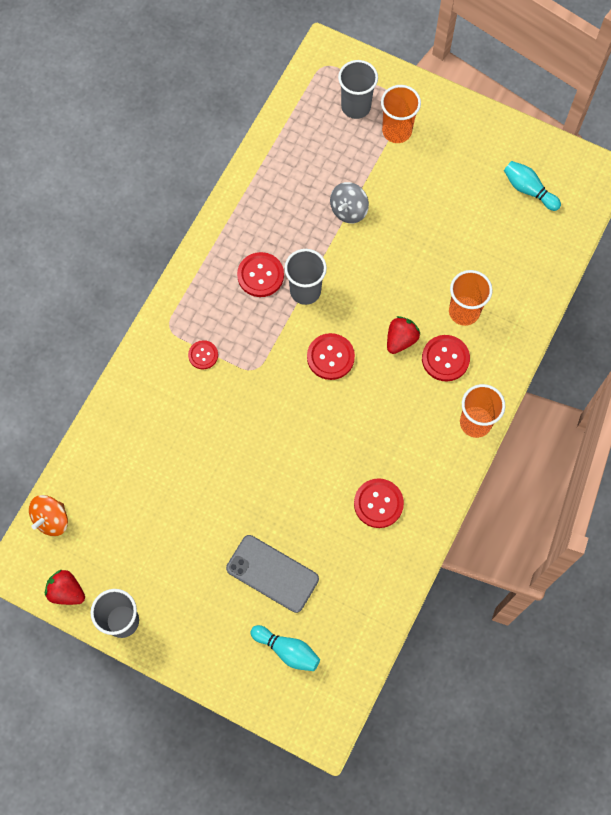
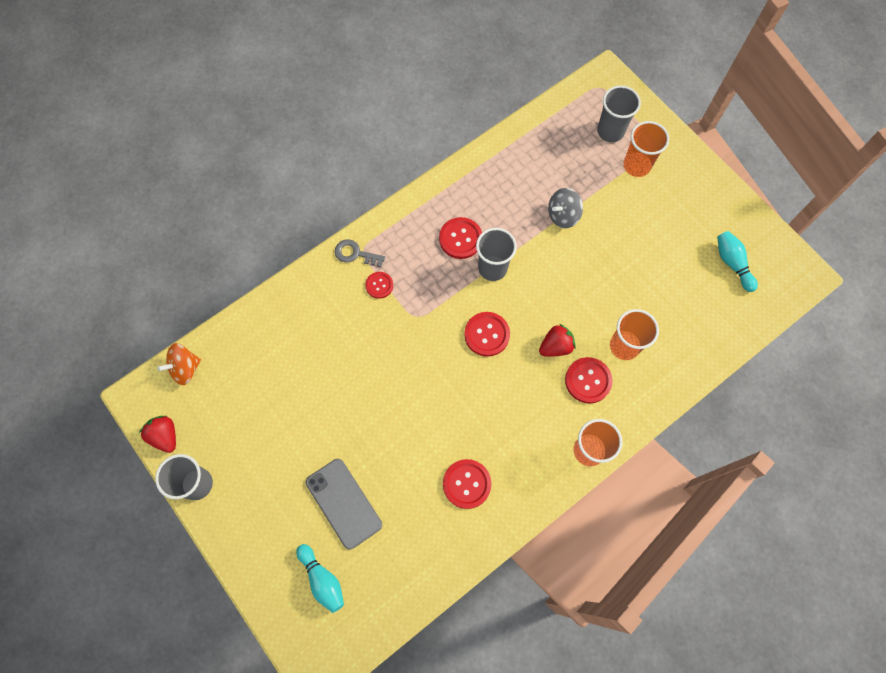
camera: 25 degrees right, 0 degrees up
(163, 335) = (355, 254): none -> grey key

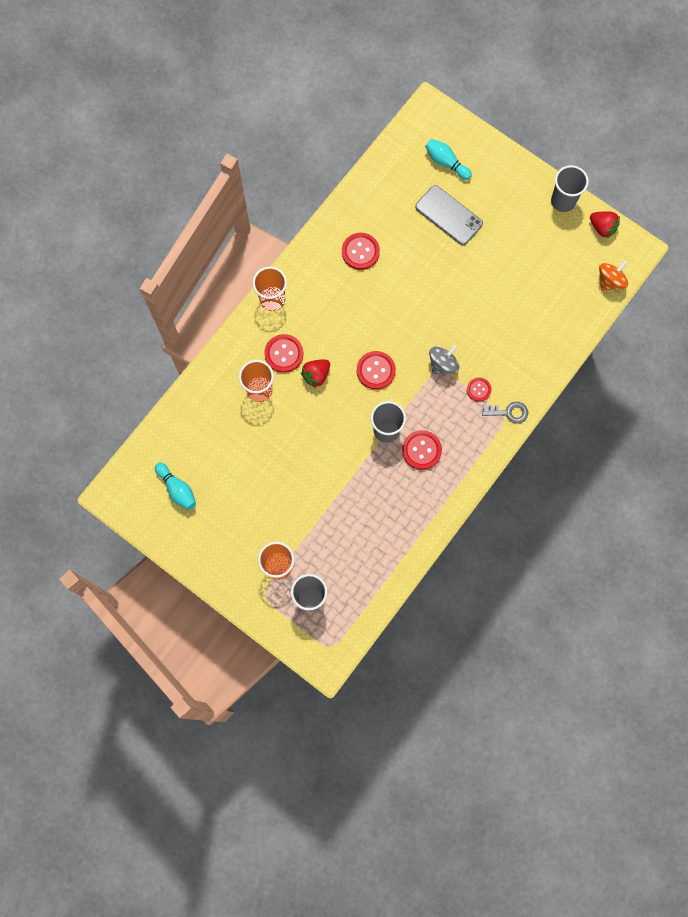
camera: 165 degrees right, 5 degrees up
(563, 215) = (336, 497): grey spinning top -> grey spinning top (443, 364)

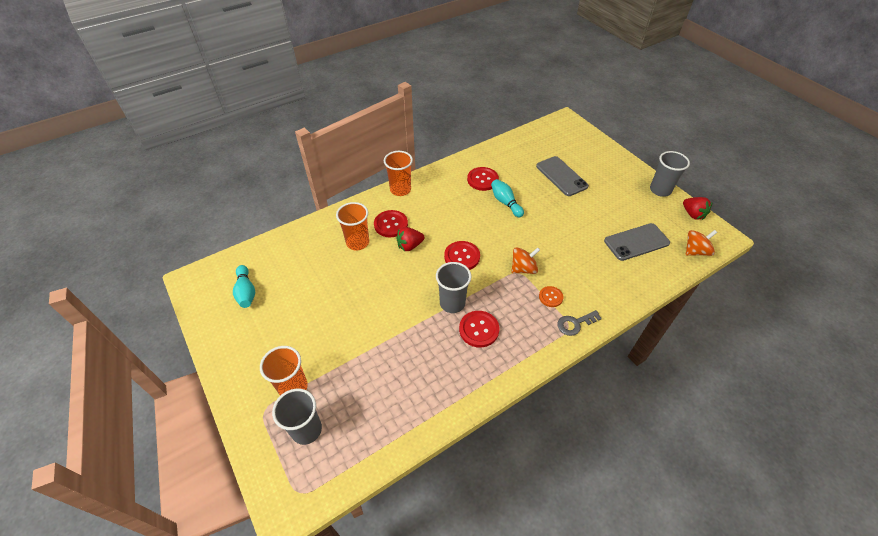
camera: 20 degrees right, 25 degrees down
(443, 364) = (523, 269): grey spinning top -> orange spinning top
(446, 162) = (569, 148): turquoise bowling pin -> turquoise bowling pin (505, 203)
(478, 389) = (550, 297): red button -> orange button
(509, 412) = (575, 324): grey key -> grey key turned 135 degrees clockwise
(549, 289) = (636, 242): none -> grey phone

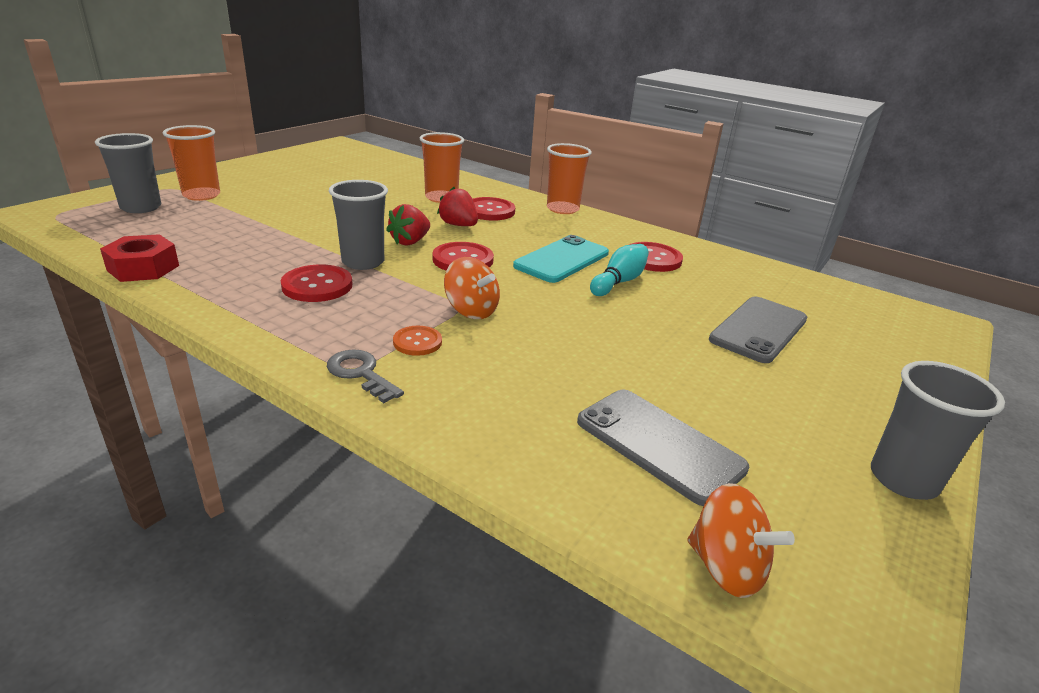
camera: 65 degrees right, 20 degrees down
(246, 292) = (332, 162): turquoise bowling pin -> none
(429, 421) = (143, 268): none -> red nut
(473, 215) = (562, 260): none -> turquoise phone
(693, 214) = (884, 557): red strawberry -> red strawberry (410, 242)

